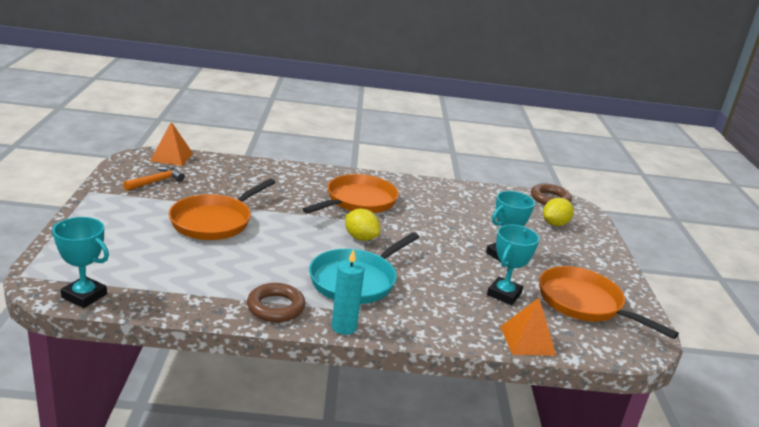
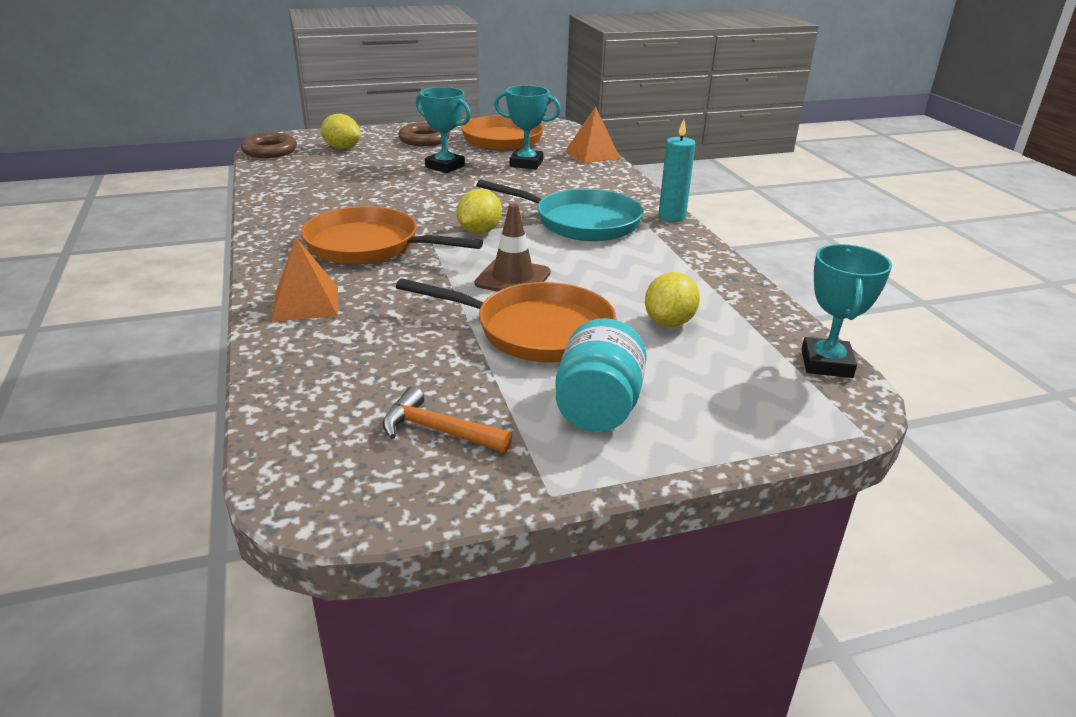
camera: 105 degrees left, 5 degrees up
(130, 216) = (598, 408): none -> turquoise jar
(171, 157) = (293, 456): orange pyramid -> orange pyramid (305, 303)
(183, 262) = (669, 322): none -> yellow lemon
(276, 307) = (684, 250): brown ring -> brown ring (424, 140)
(282, 231) = (513, 278): none -> brown traffic cone

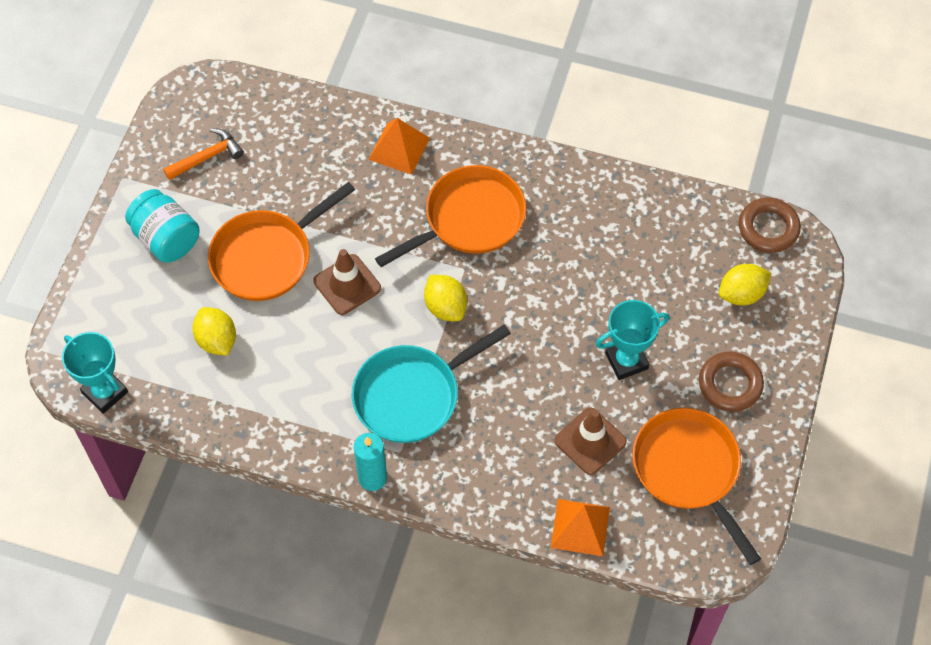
camera: 125 degrees right, 30 degrees up
(526, 163) = (590, 441): turquoise trophy -> brown traffic cone

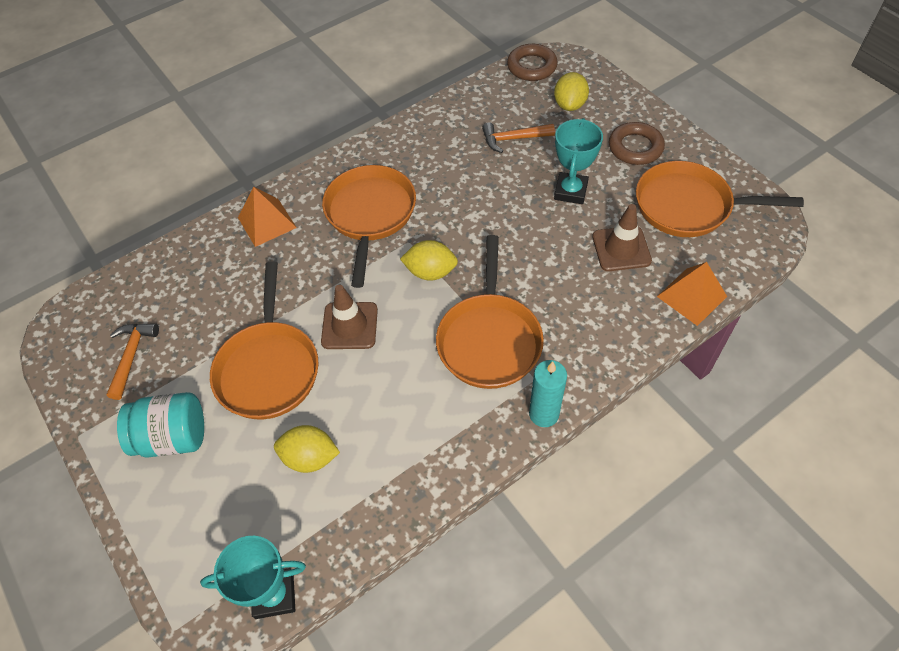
camera: 50 degrees left, 5 degrees down
(412, 395) = (489, 339): turquoise pan -> orange pan
(653, 273) = (513, 139): none -> orange hammer

